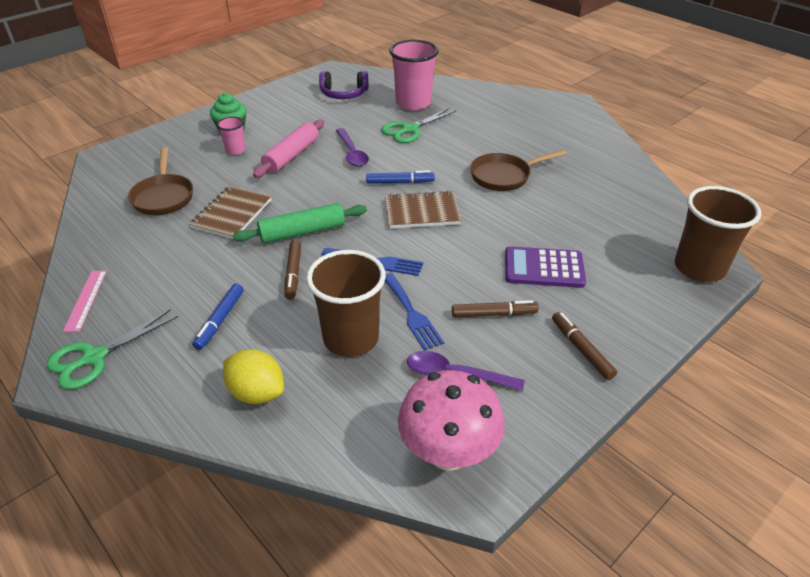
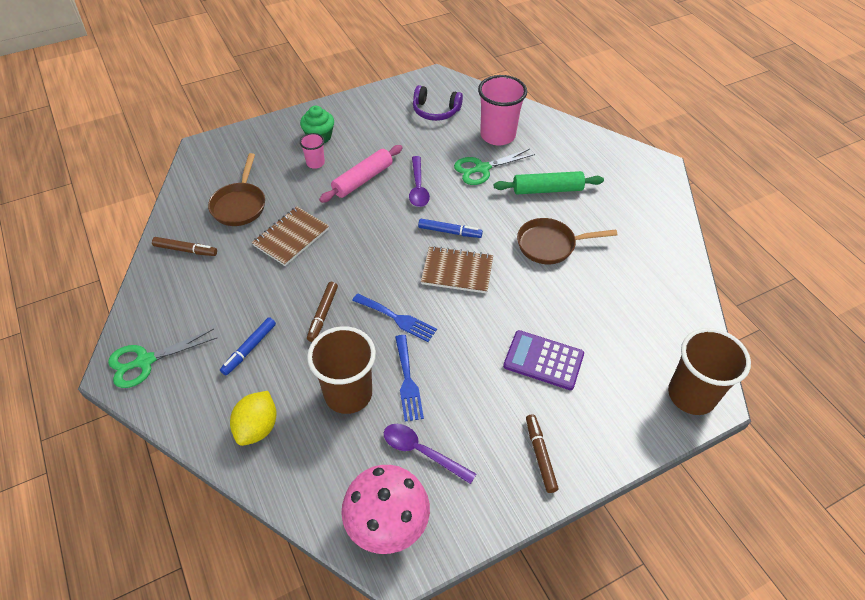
camera: 15 degrees right, 10 degrees up
(86, 300) = (152, 302): pink ruler -> none
(257, 393) = (257, 427): yellow lemon -> yellow lemon turned 60 degrees clockwise
(302, 232) = (344, 271): green rolling pin -> green rolling pin (547, 190)
(494, 314) = (478, 399): brown marker -> brown marker (186, 250)

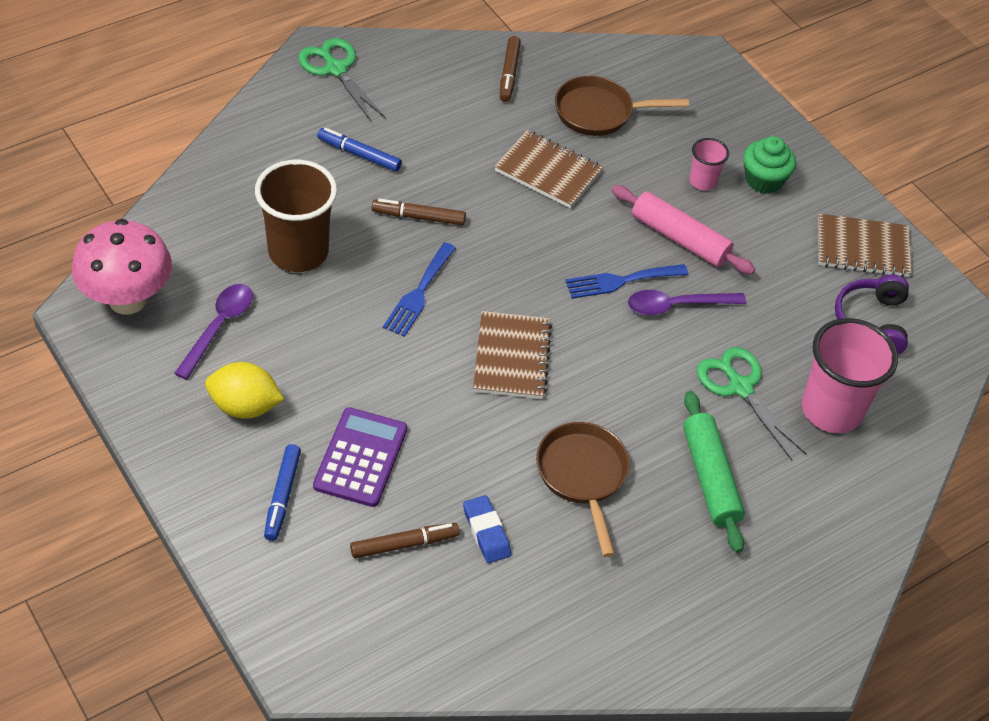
camera: 80 degrees right, 0 degrees up
(257, 427) = (250, 176): yellow lemon -> yellow lemon (245, 406)
(380, 105) = (862, 248): none -> brown notebook
(407, 381) = (319, 309): blue fork -> blue fork (621, 281)
(450, 232) = (589, 347): blue marker -> blue marker (282, 496)
(540, 455) = (213, 448): brown marker -> brown marker (404, 544)
(596, 295) = (486, 532): none -> blue eraser
(691, 395) = (309, 639): brown cup -> none

